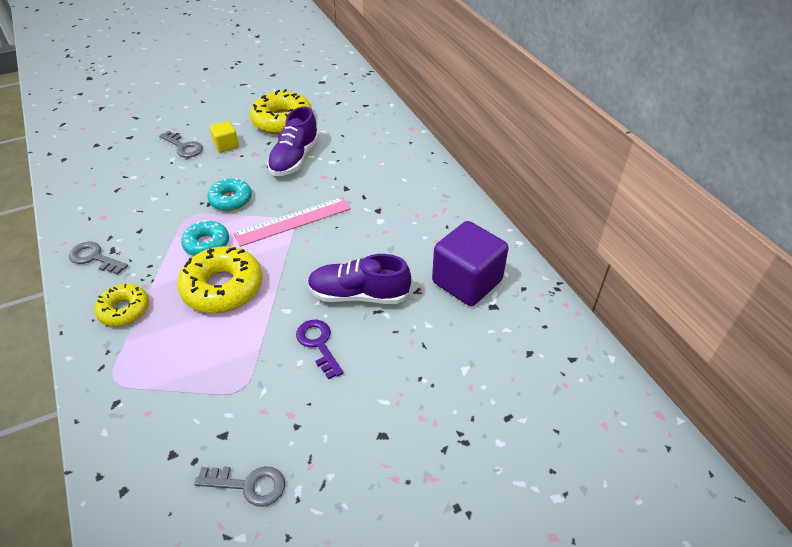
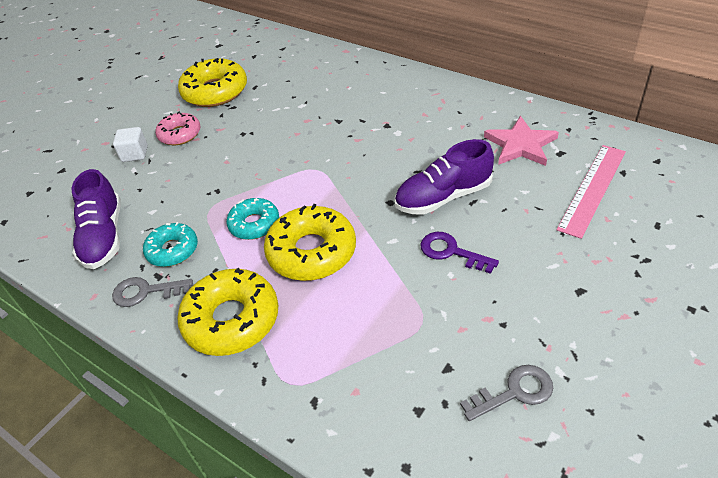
camera: 25 degrees left, 0 degrees up
(124, 310) = (231, 320): yellow donut -> yellow donut, size x1.65
(184, 147) = (135, 154): grey key -> white cube
(226, 145) = (180, 134): yellow cube -> pink donut
(231, 199) = (236, 177): turquoise donut -> turquoise donut (172, 250)
(293, 221) = (318, 167): pink ruler -> pink ruler (592, 189)
(294, 158) = (263, 117): purple shoe -> purple shoe (104, 237)
(467, 282) = (520, 145): purple cube -> pink star

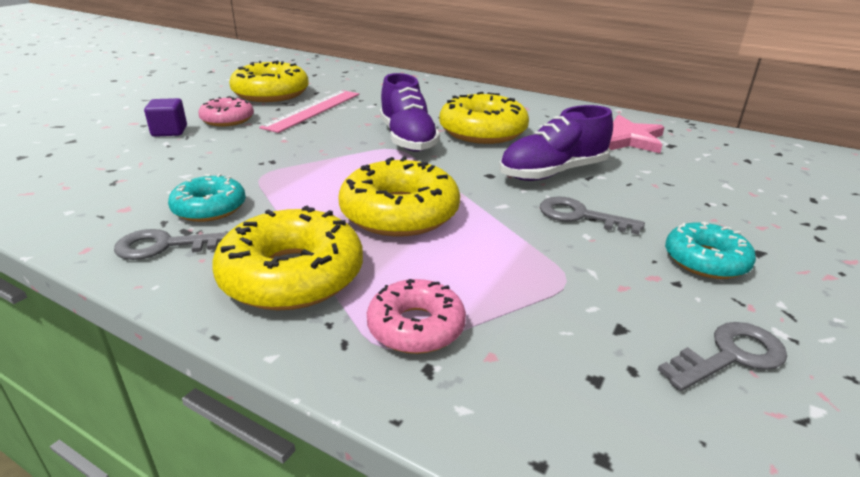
camera: 10 degrees left, 15 degrees down
(104, 237) = (114, 194): purple shoe -> purple shoe (407, 139)
(135, 154) = (169, 131): white cube -> purple cube
(254, 224) = (321, 188): turquoise donut -> turquoise donut (705, 260)
(310, 367) = (416, 327): none -> pink donut
(395, 140) = (482, 131): none -> yellow donut
(451, 252) = (580, 216): purple key -> grey key
(592, 189) = (721, 171): pink ruler -> pink ruler (313, 110)

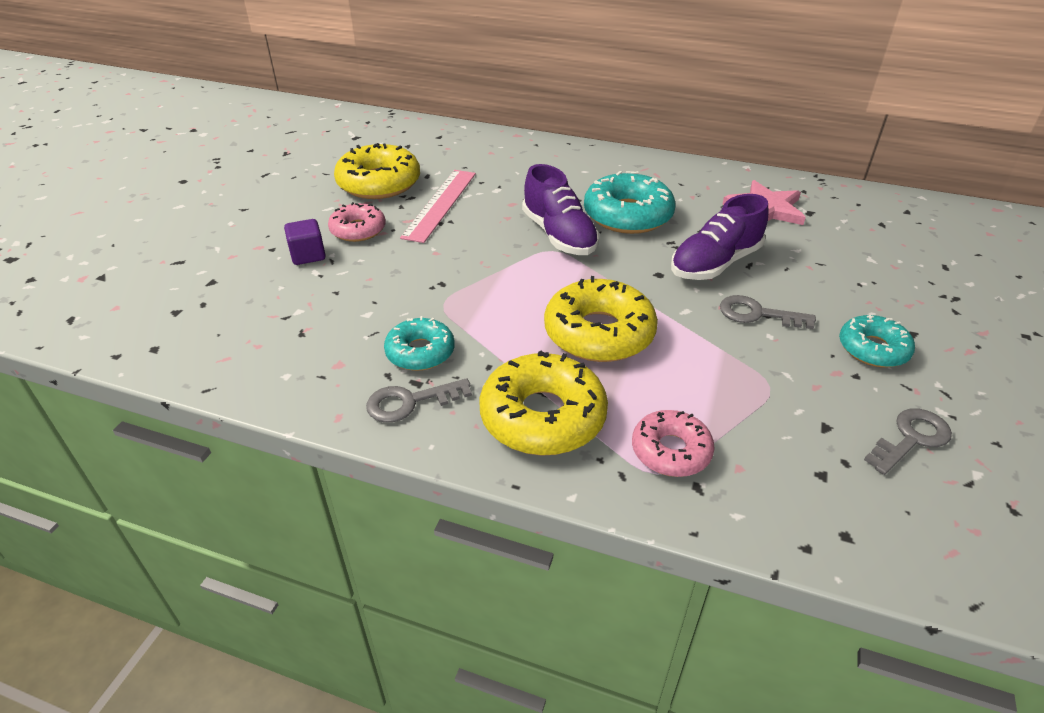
camera: 10 degrees left, 10 degrees up
(482, 131) = (627, 215): yellow donut -> turquoise donut

